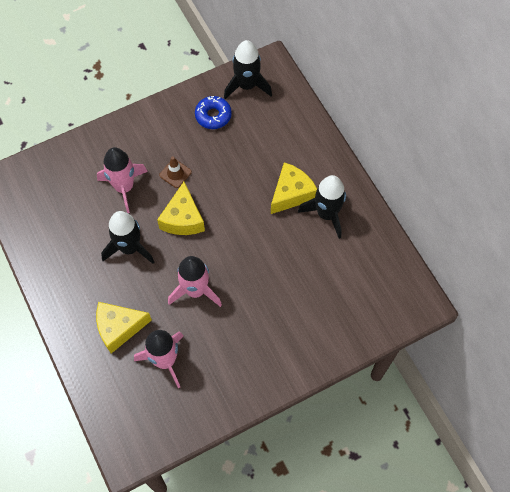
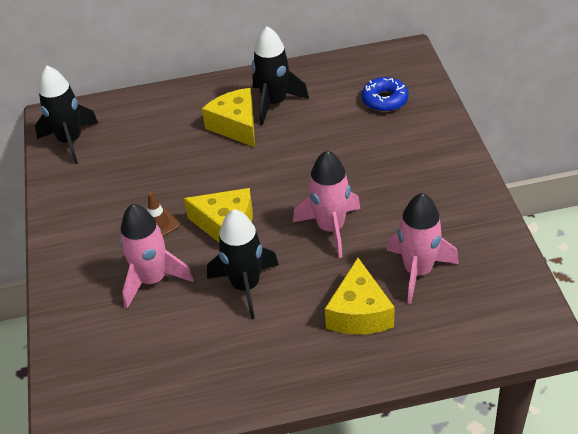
camera: 70 degrees left, 20 degrees down
(213, 115) = (94, 177): blue donut -> blue donut (384, 100)

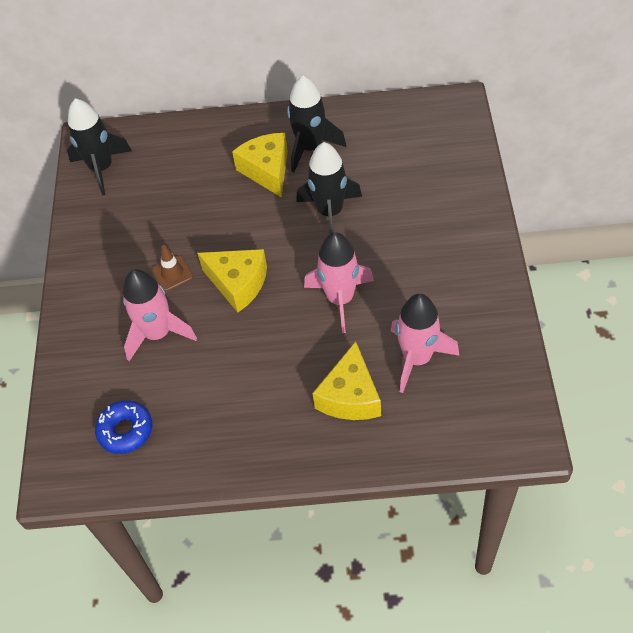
camera: 10 degrees right, 10 degrees up
(246, 286) = (245, 352): black rocket -> black rocket (330, 212)
(384, 100) = (423, 157): blue donut -> blue donut (125, 430)

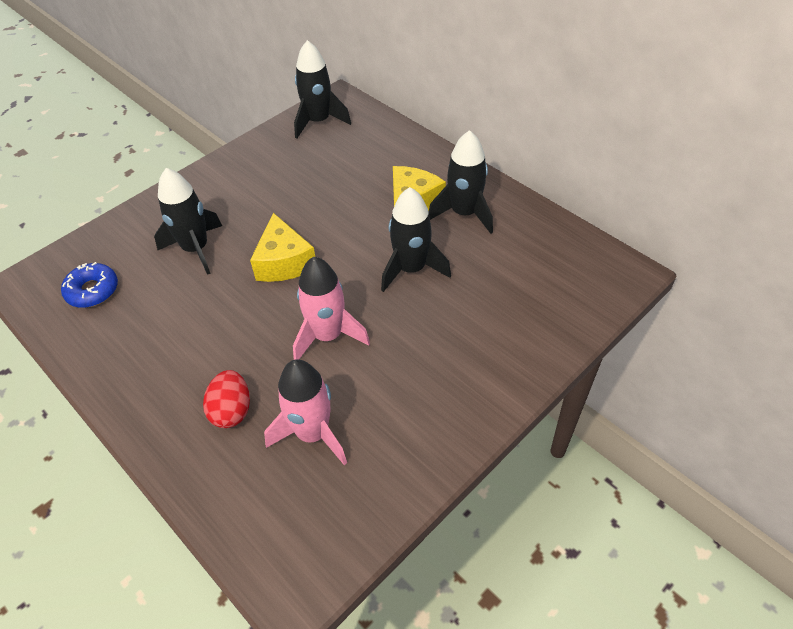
camera: 45 degrees right, 5 degrees down
(158, 333) = (196, 249): pink rocket -> black rocket
(172, 273) = (259, 219): brown traffic cone -> none
(350, 396) = (231, 410): yellow cheese -> red egg

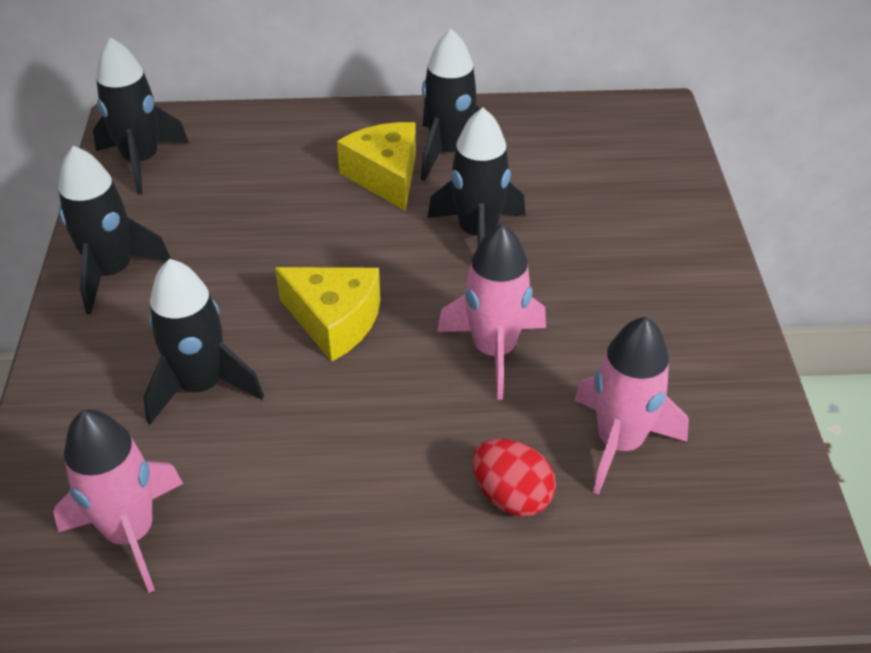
camera: 50 degrees left, 5 degrees down
(92, 290) = (131, 533): blue donut -> pink rocket
(236, 169) = (112, 272): none -> black rocket

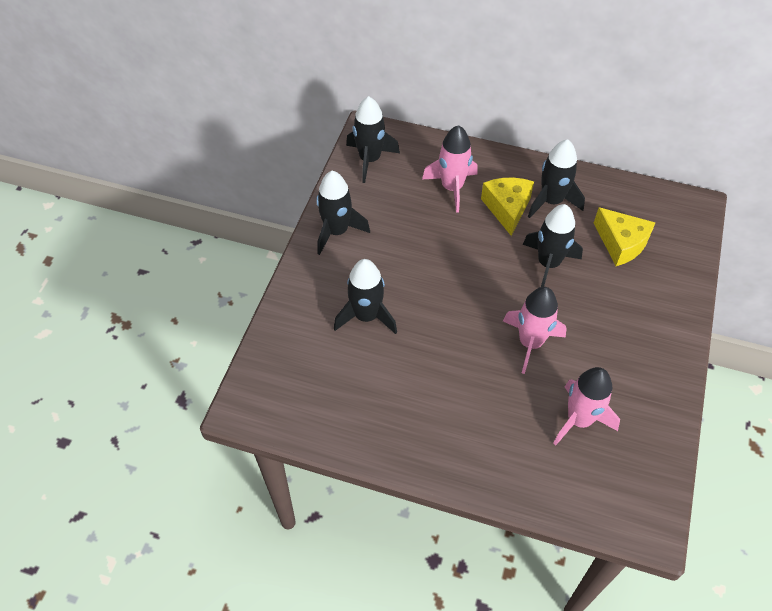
camera: 20 degrees right, 10 degrees up
(131, 533) = (311, 388): pink rocket -> pink rocket (452, 188)
(334, 321) = (448, 298): yellow cheese -> yellow cheese (621, 243)
(511, 496) = (508, 431): red egg -> none

